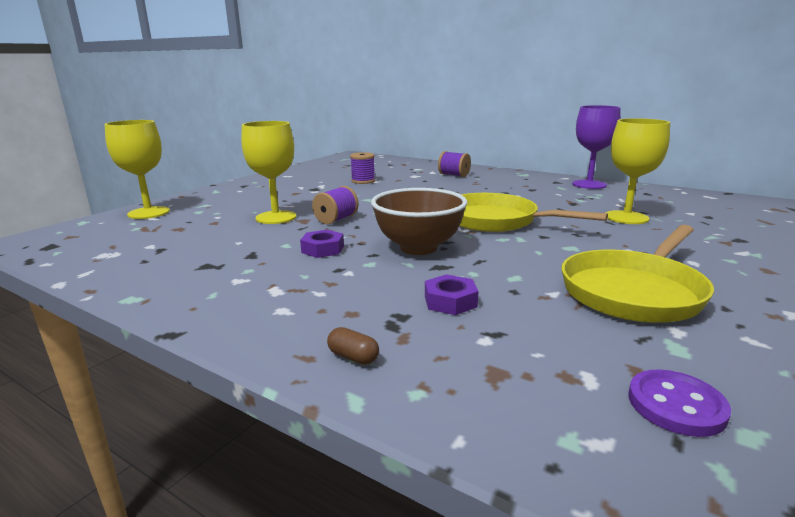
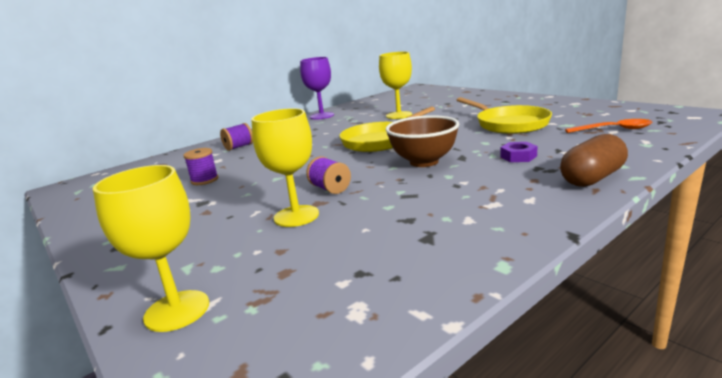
camera: 70 degrees left, 0 degrees up
(323, 249) = (409, 191): purple nut -> none
(353, 357) = (592, 178): brown capsule -> brown capsule, size x2.41
(676, 405) = (614, 129): purple button -> orange spoon

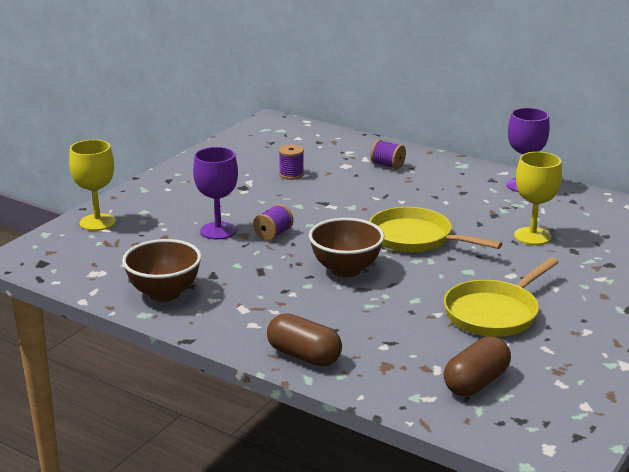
camera: 70 degrees right, 5 degrees up
(296, 216) = (218, 231): yellow goblet -> purple goblet
(445, 250) = (164, 293): none -> brown bowl
(518, 156) = (365, 319): purple nut -> none
(614, 129) = (476, 382): orange spoon -> brown capsule

